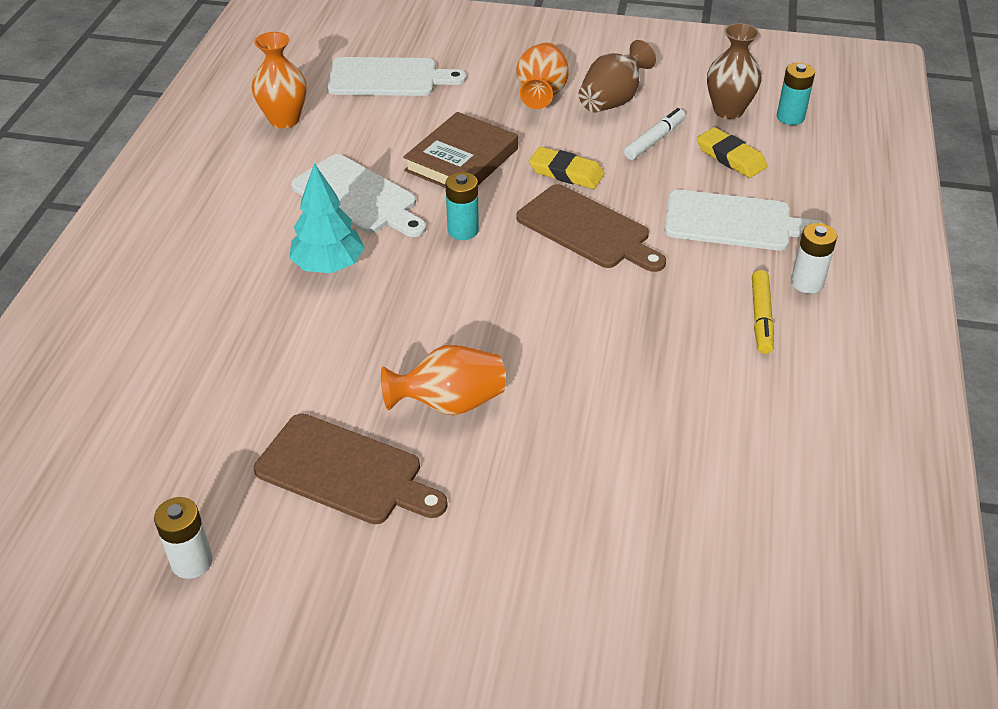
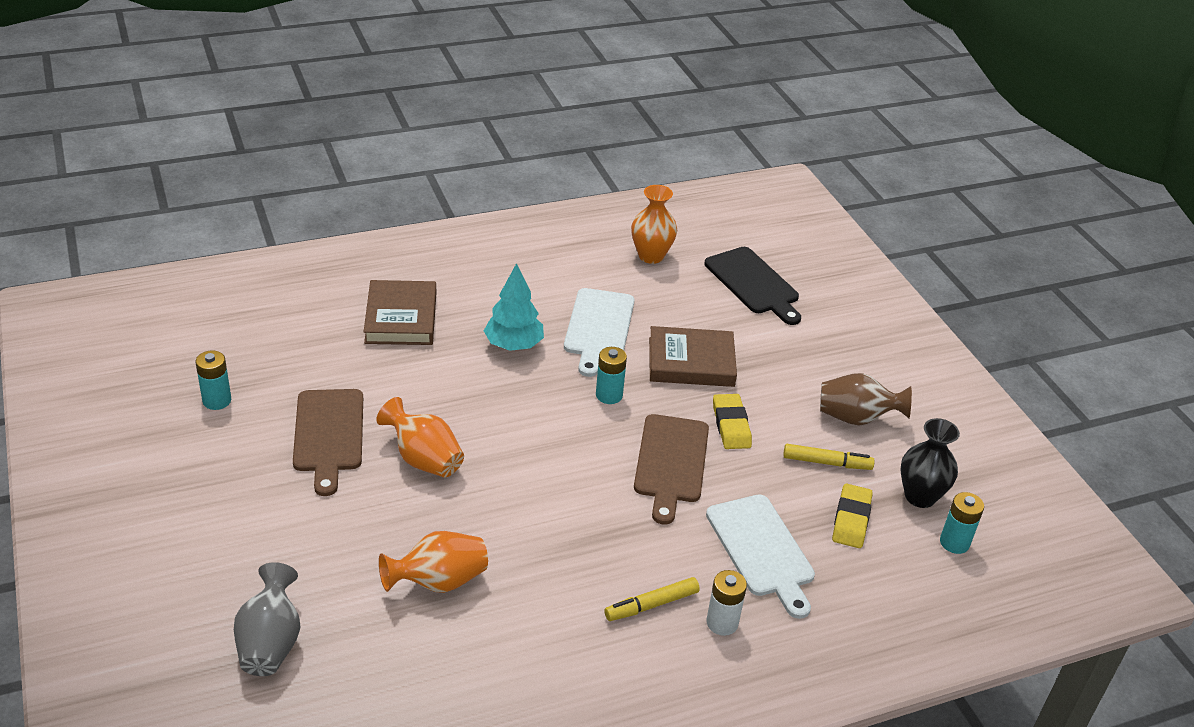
camera: 55 degrees right, 5 degrees down
(192, 562) = (217, 400): white battery -> turquoise battery
(199, 336) = (401, 318): none -> brown book
(388, 78) = (753, 283): white cutting board -> black cutting board
(541, 95) = (820, 373): orange vase -> orange vase (438, 581)
(648, 644) = (271, 643): none -> grey vase
(654, 140) = (826, 462): white marker -> yellow marker
(728, 110) = (920, 496): brown vase -> black vase

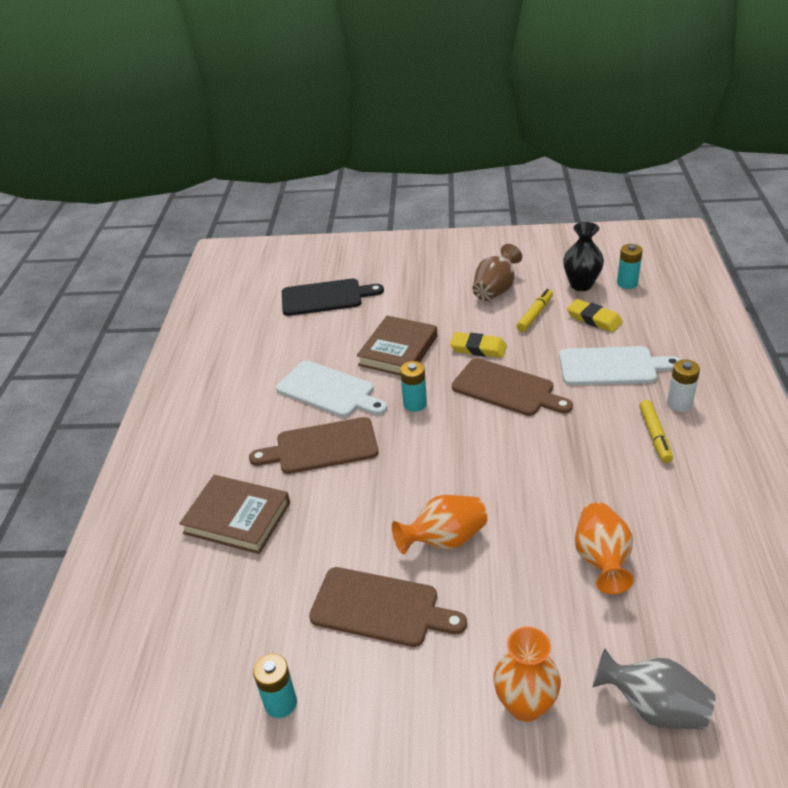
camera: 60 degrees left, 0 degrees up
(514, 345) = (322, 447): turquoise tree -> brown cutting board
(651, 256) = (257, 340): orange vase -> orange vase (525, 705)

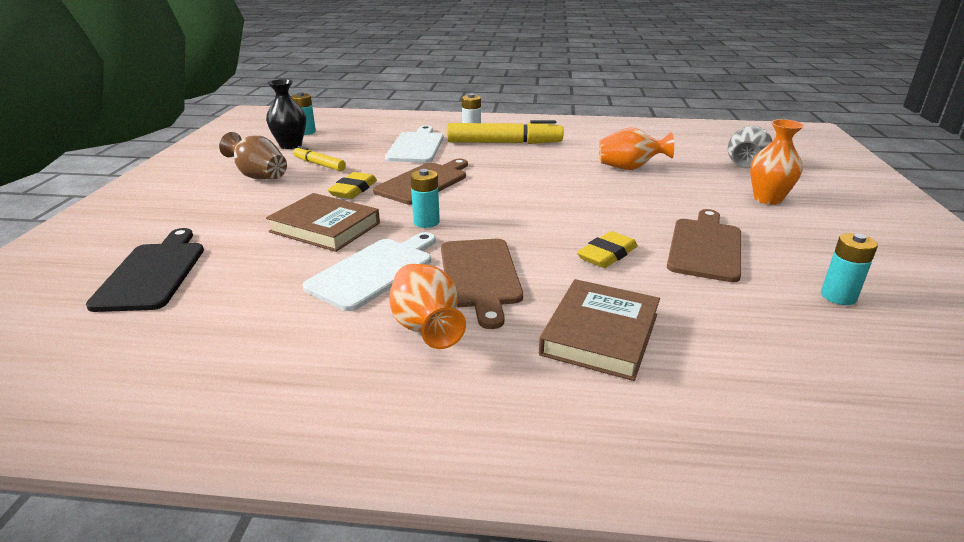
camera: 90 degrees left, 10 degrees down
(444, 540) = (618, 217): orange vase -> orange vase (426, 327)
(594, 319) = (346, 146): yellow eraser -> yellow eraser (607, 254)
(654, 435) = (503, 143): yellow marker -> yellow marker, size x1.87

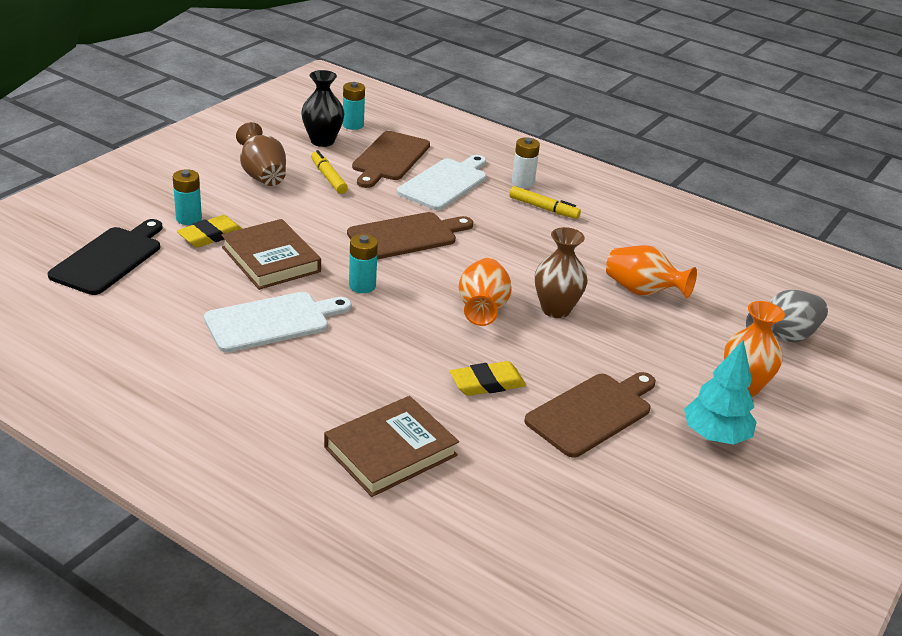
camera: 25 degrees right, 5 degrees up
(353, 189) = (332, 222): yellow eraser -> yellow eraser (211, 235)
(426, 327) = (264, 389): orange vase -> orange vase (482, 309)
(480, 276) = (352, 360): brown cutting board -> brown cutting board (389, 158)
(503, 143) = (543, 208): yellow marker -> yellow marker, size x0.54
(590, 194) = (556, 309): none -> brown vase
(798, 232) = (715, 436): none -> turquoise tree
(838, 296) = (648, 510): turquoise battery -> turquoise battery (189, 219)

